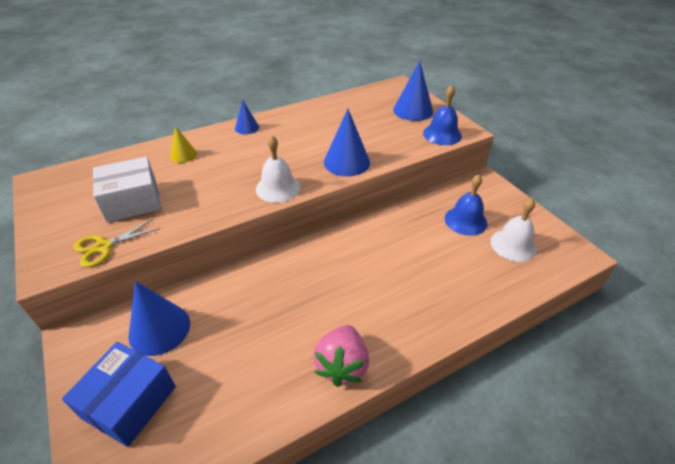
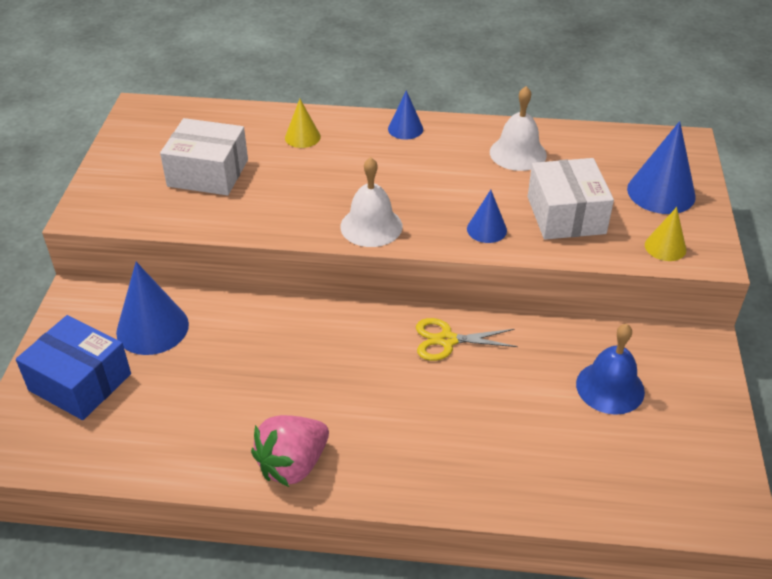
camera: 35 degrees right, 0 degrees up
(103, 246) = (146, 212): yellow scissors -> yellow scissors (447, 340)
(129, 402) = (80, 382): blue box -> blue box turned 60 degrees clockwise
(346, 162) = (486, 229): blue cone -> blue cone, size x0.57
(380, 138) = (566, 215): none -> white box
(442, 134) = (665, 247): blue bell -> yellow cone
(513, 245) = (644, 453): white bell -> white bell (518, 153)

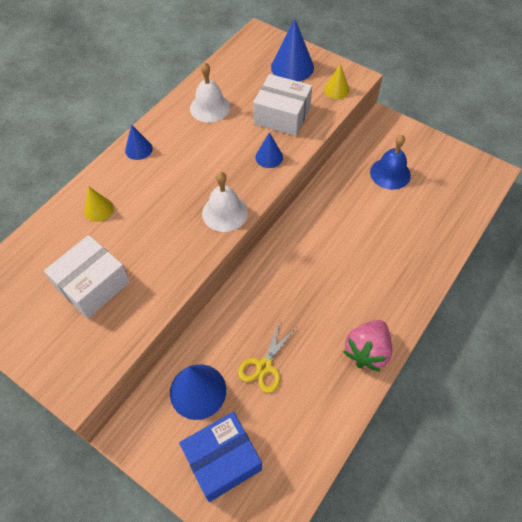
camera: 60 degrees left, 15 degrees up
(293, 465) = (367, 351): pink strawberry -> pink strawberry turned 45 degrees clockwise
(447, 340) = (313, 227): yellow scissors -> yellow scissors (264, 366)

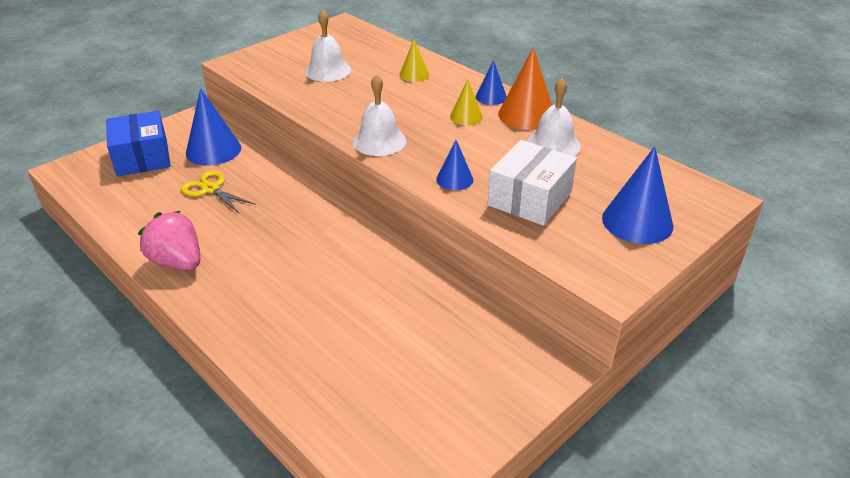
camera: 100 degrees right, 20 degrees down
(93, 285) = (328, 70): white box -> white bell
(167, 125) = (526, 115): none -> orange cone
(336, 90) = (581, 258): yellow cone -> yellow cone (466, 116)
(390, 173) = (439, 345): blue bell -> none

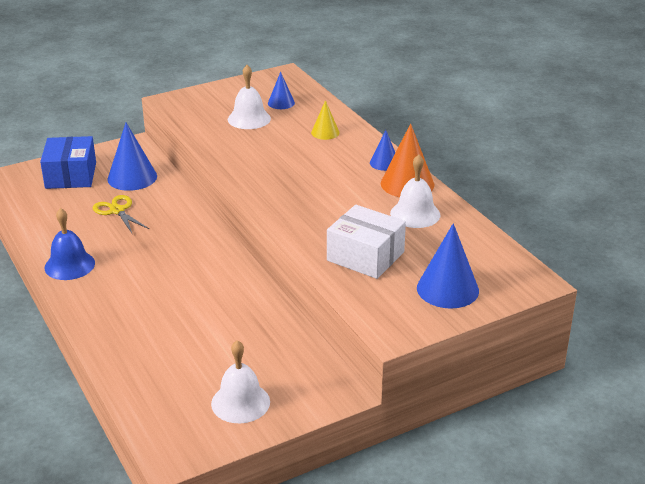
camera: 15 degrees right, 5 degrees down
(177, 262) = (69, 265): pink strawberry -> blue bell
(379, 141) = (263, 189): white bell -> white bell (240, 402)
(454, 179) = (310, 230): blue cone -> blue cone (281, 103)
(466, 116) = (351, 178): yellow cone -> none
(529, 199) = (365, 256): white box -> white box turned 75 degrees clockwise

